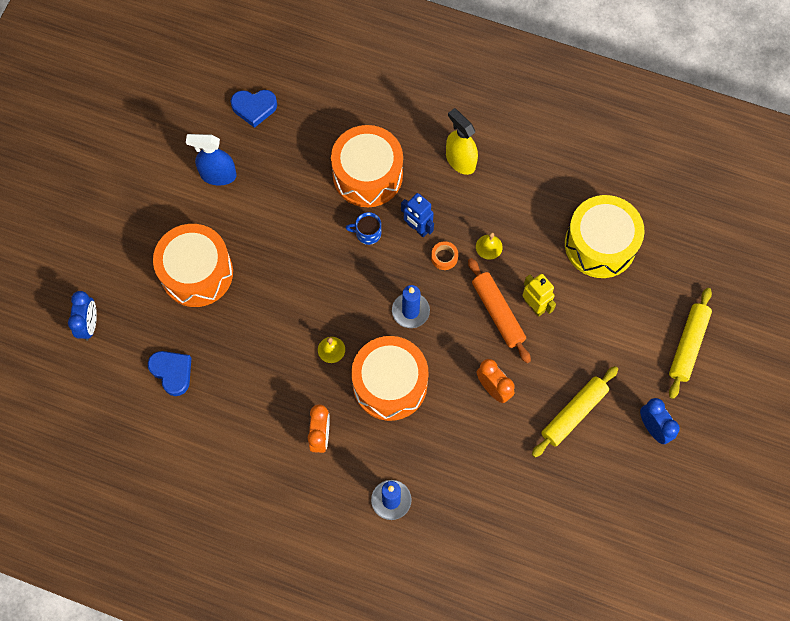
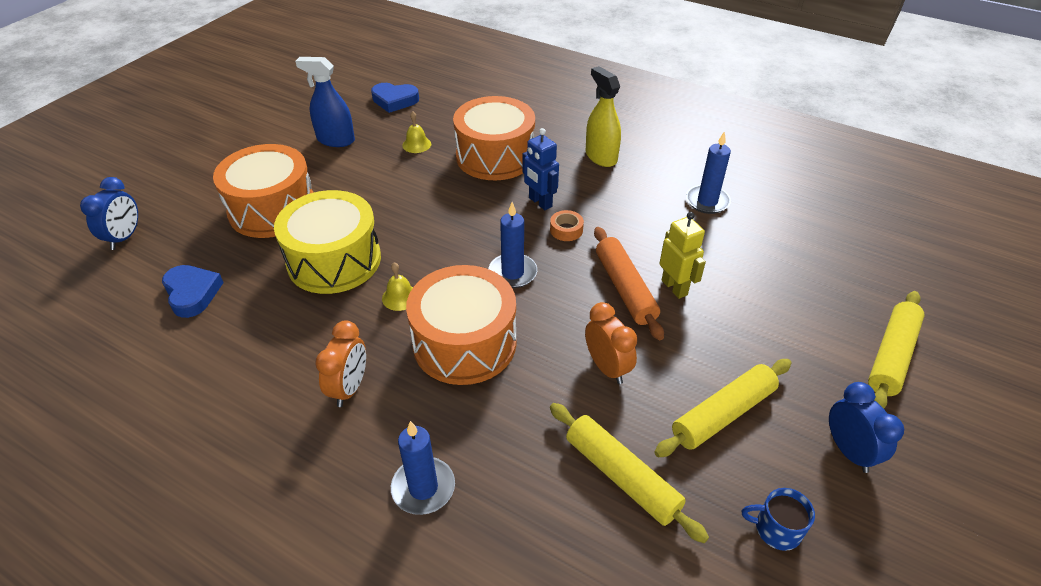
camera: 10 degrees right, 25 degrees down
(367, 233) = (480, 200): blue mug -> blue mug (776, 529)
(489, 247) = (622, 227): yellow bell -> yellow bell (416, 144)
(512, 471) = (621, 476): none -> yellow rolling pin
(555, 204) = (707, 201): none -> blue candle
(600, 244) = (762, 241): yellow drum -> yellow drum (334, 260)

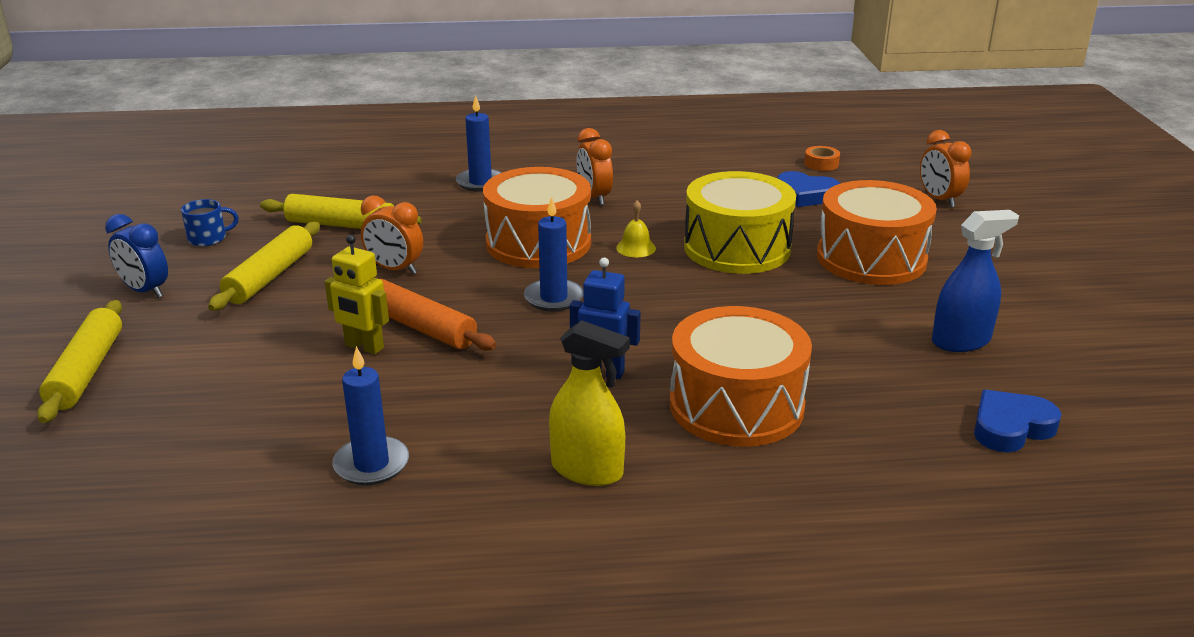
camera: 145 degrees right, 15 degrees down
(125, 237) = (939, 200): blue clock -> orange clock
(416, 144) = (859, 377): yellow bell -> none
(566, 230) = (538, 355): orange tape -> orange tape (821, 164)

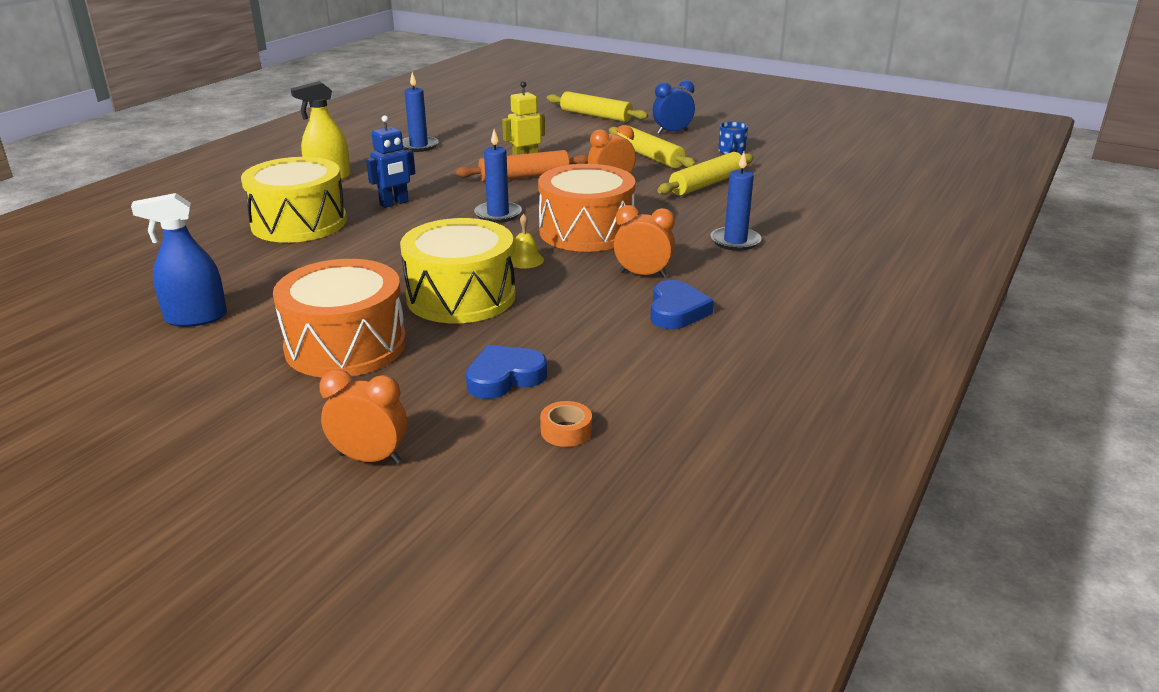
camera: 125 degrees right, 0 degrees up
(736, 405) = (299, 223): orange drum -> yellow drum
(961, 341) = (196, 318): blue spray bottle -> blue spray bottle turned 60 degrees clockwise
(1010, 427) = (116, 284): blue heart -> blue heart (676, 311)

